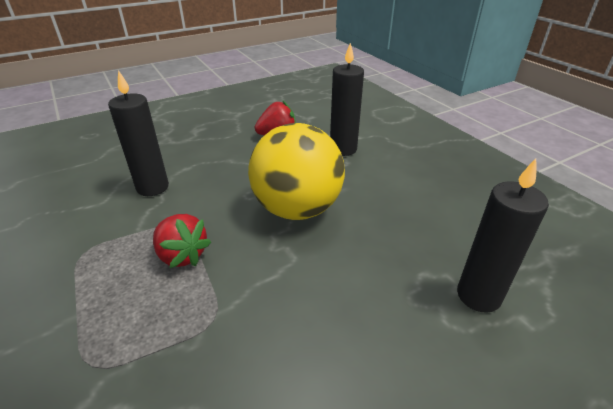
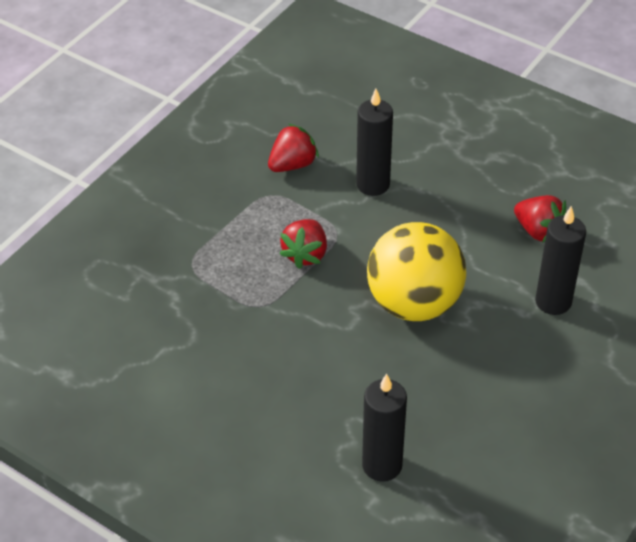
camera: 65 degrees right, 10 degrees up
(69, 224) = (292, 165): none -> red strawberry

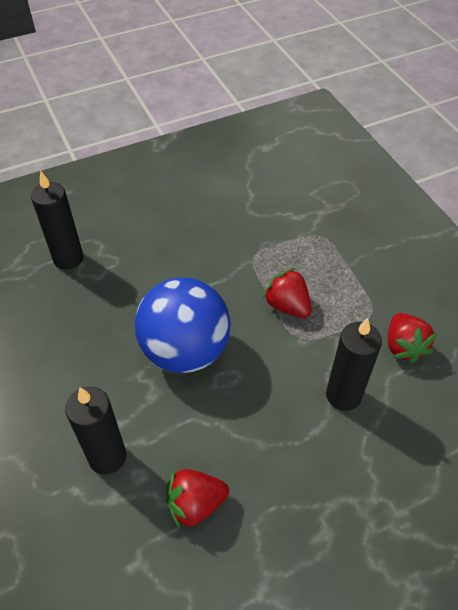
camera: 120 degrees right, 5 degrees up
(414, 303) = (185, 350): yellow ball -> blue ball

